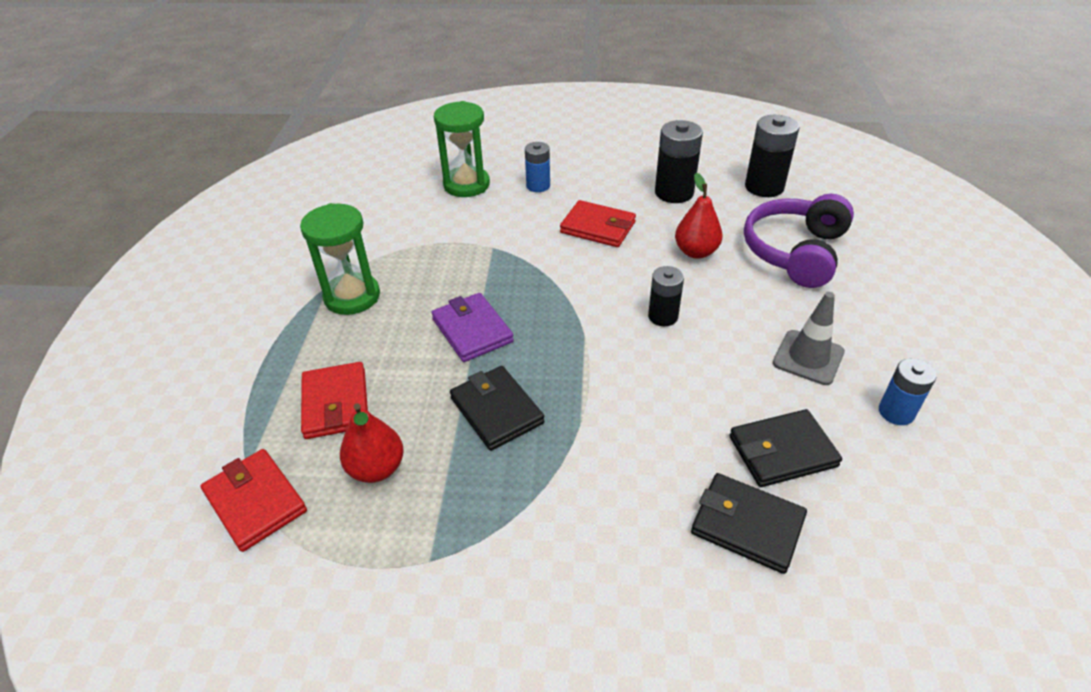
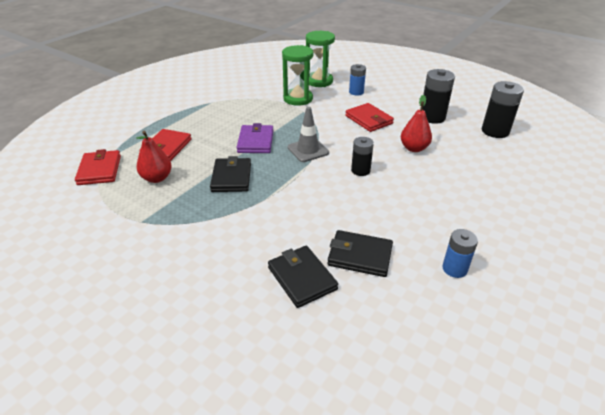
camera: 30 degrees right, 5 degrees down
(352, 297) = (216, 110): green hourglass -> green hourglass (298, 99)
(795, 252) = (478, 168): purple headphones -> none
(808, 357) = (427, 221): grey traffic cone -> grey traffic cone (308, 150)

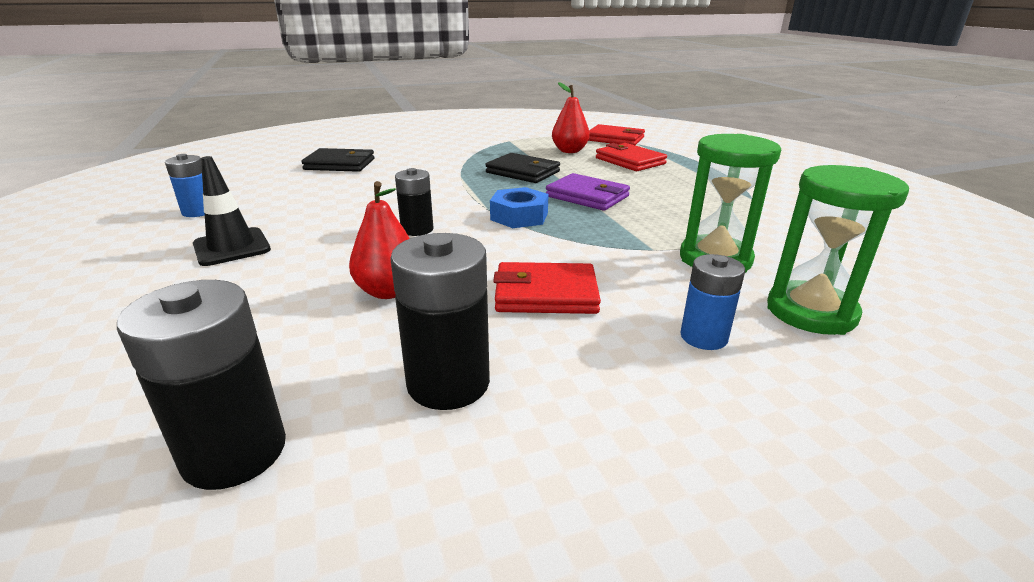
camera: 125 degrees right, 10 degrees down
(308, 150) = (519, 216): grey traffic cone -> blue nut
(360, 256) = (309, 185): black wallet -> none
(454, 213) = (232, 247): none -> black traffic cone

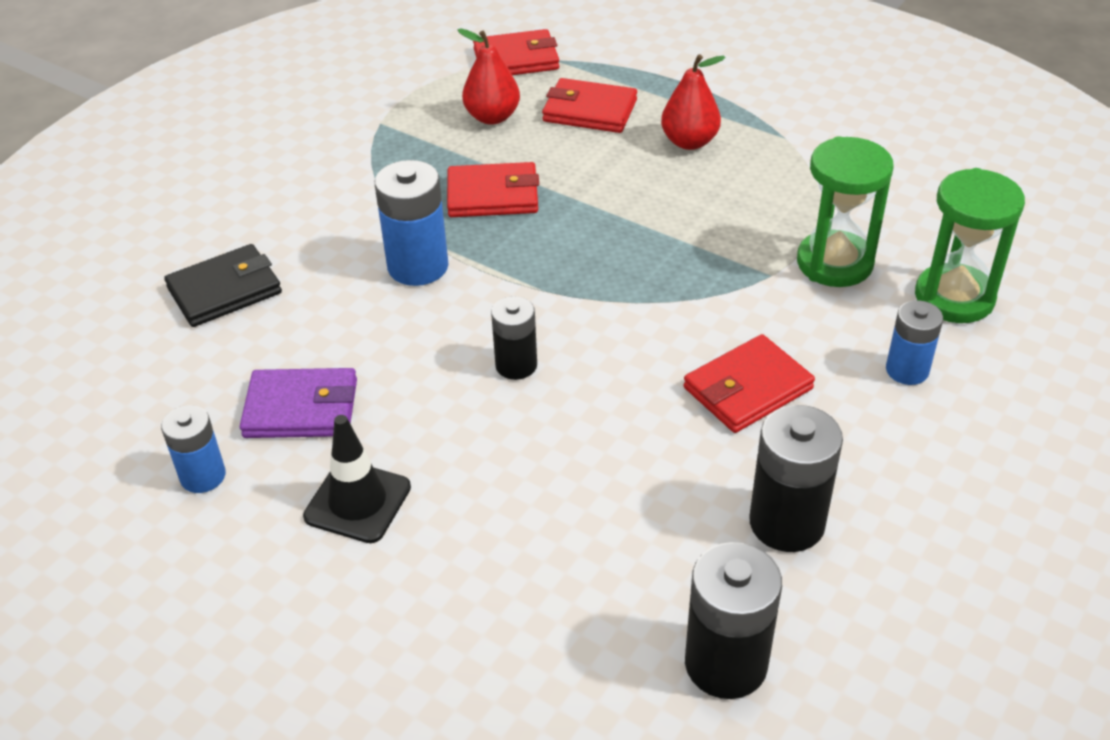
camera: 35 degrees left, 15 degrees up
(388, 291) = (613, 464): red pear -> red pear (689, 142)
(438, 182) = (418, 266): none -> blue battery
(519, 216) = (593, 287): blue nut -> none
(523, 172) = (492, 195): black wallet -> red wallet
(587, 196) = (621, 213): purple wallet -> purple wallet (301, 408)

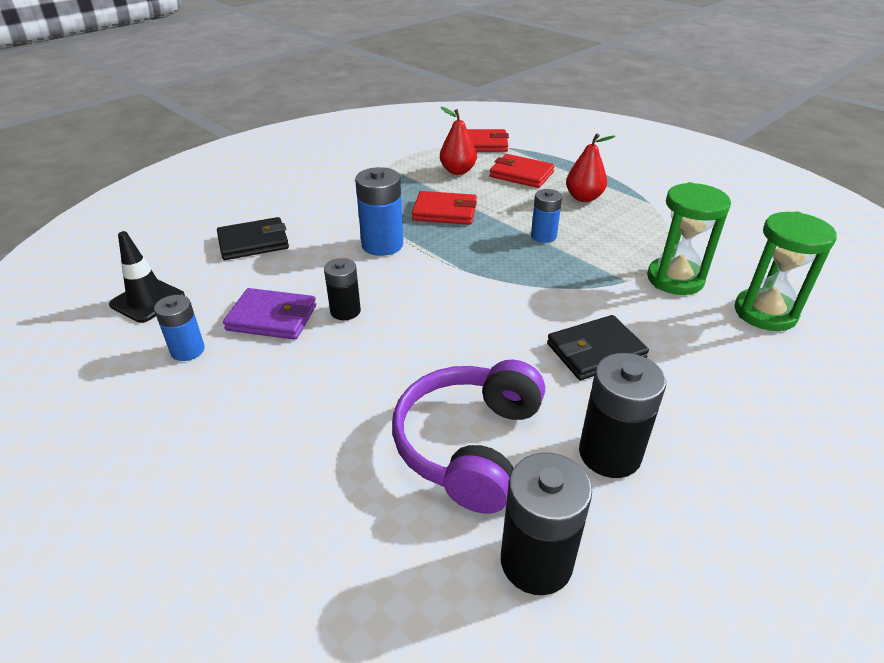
camera: 10 degrees right, 5 degrees down
(357, 502) = (286, 384): black traffic cone -> black traffic cone (147, 300)
(516, 365) = (429, 312): black battery -> black battery (345, 311)
(616, 541) = (469, 444): none -> purple headphones
(748, 388) = (595, 351): red wallet -> black wallet
(907, 370) = (723, 356): blue battery -> blue battery (543, 236)

